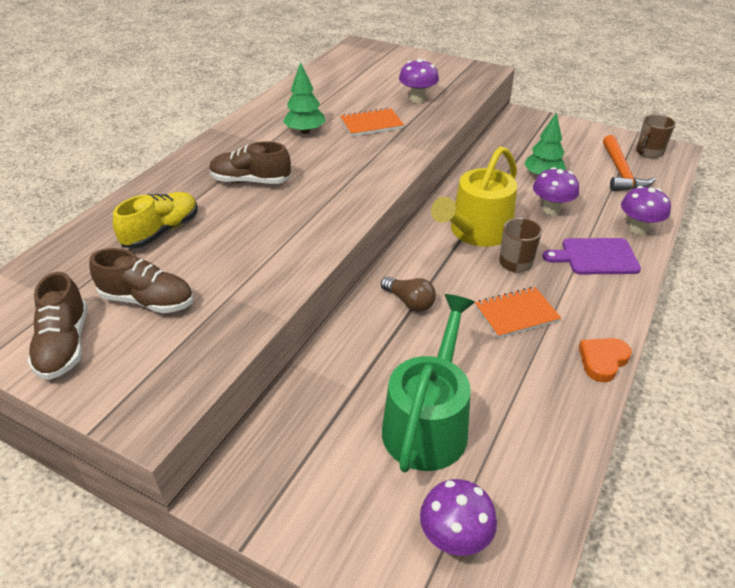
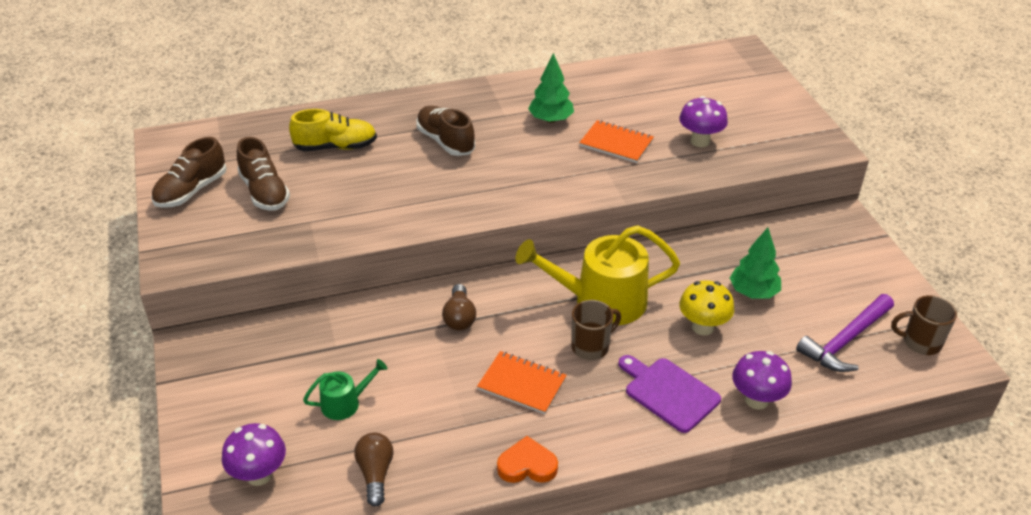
camera: 45 degrees right, 0 degrees up
(428, 423) = (345, 403): green watering can -> green watering can, size x0.48
(530, 453) = (375, 474): none -> brown light bulb
(551, 210) = (702, 327): purple mushroom -> yellow mushroom
(620, 172) = (845, 340): orange hammer -> purple hammer

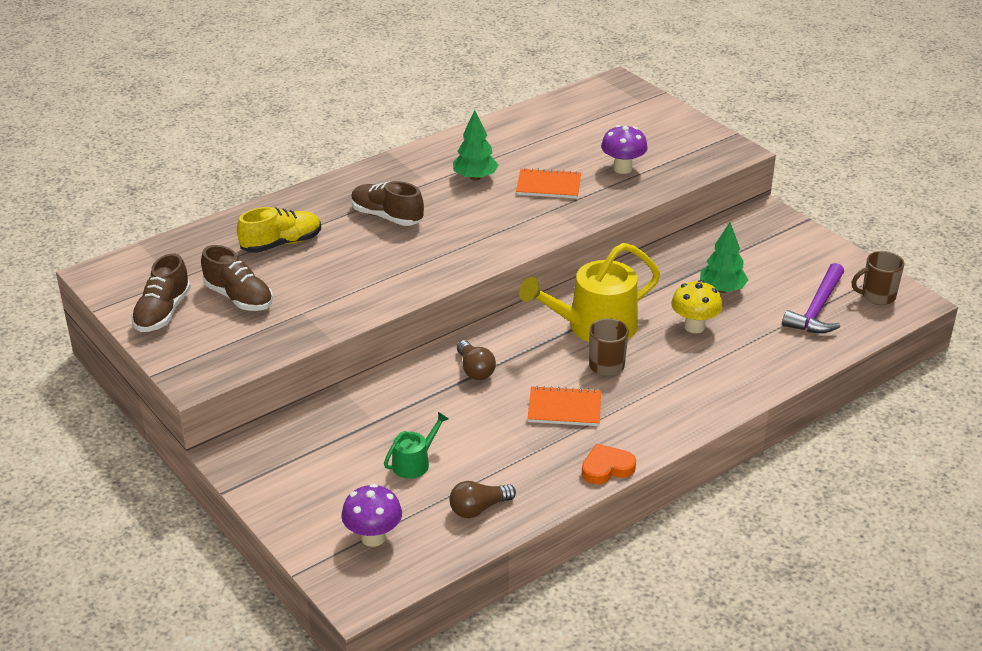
camera: 20 degrees left, 5 degrees down
(375, 474) = (478, 509): brown light bulb -> brown light bulb turned 90 degrees counterclockwise
(669, 392) = (694, 383): purple cutting board -> none
(756, 400) = (769, 371): purple mushroom -> none

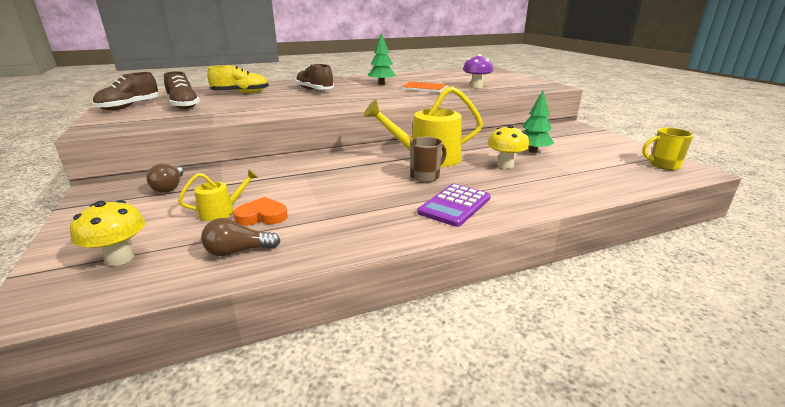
camera: 15 degrees right, 10 degrees down
(373, 537) = (119, 258): purple mushroom -> yellow mushroom
(414, 463) = (221, 211): green watering can -> yellow watering can
(475, 370) = (323, 168): brown light bulb -> brown light bulb (170, 187)
(564, 408) = (374, 195): orange notebook -> none
(606, 468) = (383, 238): orange heart -> orange heart (262, 216)
(658, 409) = (455, 205): none -> purple calculator
(817, 309) = (610, 166): purple hammer -> none
(877, 296) = (663, 165): brown mug -> yellow mug

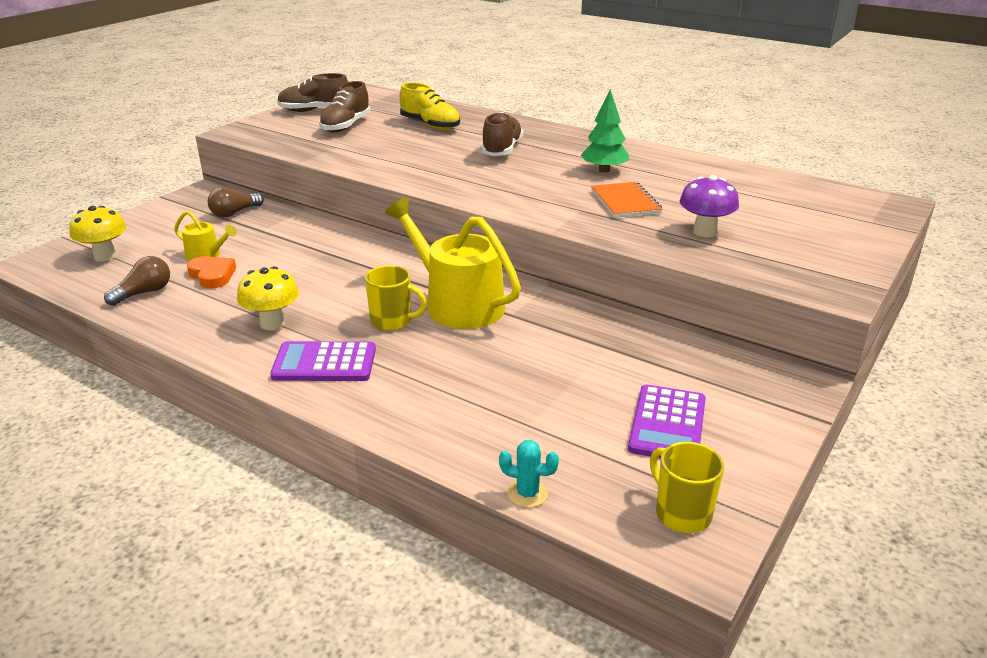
camera: 55 degrees right, 5 degrees up
(238, 251) = (144, 293): brown light bulb -> brown light bulb turned 90 degrees clockwise
(425, 176) = (392, 321): brown mug -> yellow mug
(505, 165) = (496, 364): yellow mushroom -> yellow mushroom (272, 323)
(533, 151) = (589, 373): green tree -> none
(590, 150) = (667, 424): none -> purple calculator
(637, 188) = (527, 494): none -> turquoise cactus

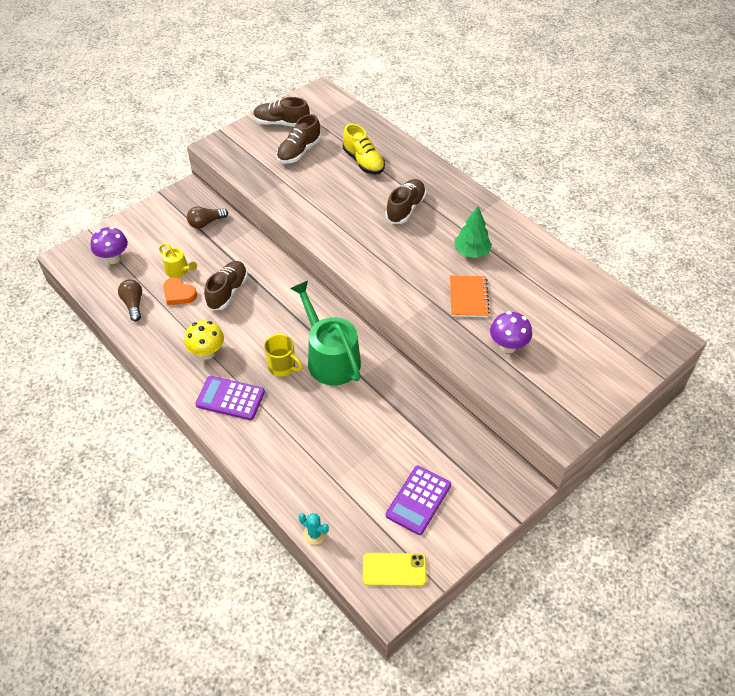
camera: 15 degrees right, 20 degrees up
(105, 256) = (113, 258): yellow mushroom -> purple mushroom
(144, 293) = (133, 304): brown light bulb -> brown light bulb turned 75 degrees counterclockwise
(212, 275) = (179, 294): orange heart -> orange heart turned 150 degrees clockwise
(284, 265) = (227, 292): none -> brown shoe
(457, 304) = (330, 358): yellow watering can -> green watering can
(681, 513) = (394, 570): yellow mug -> yellow phone

